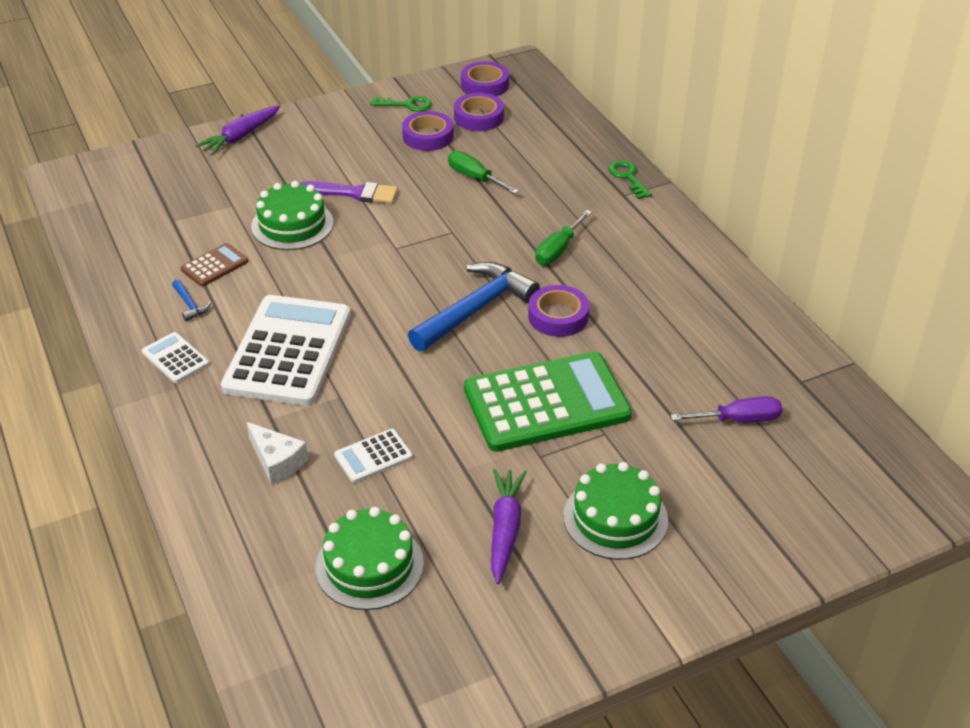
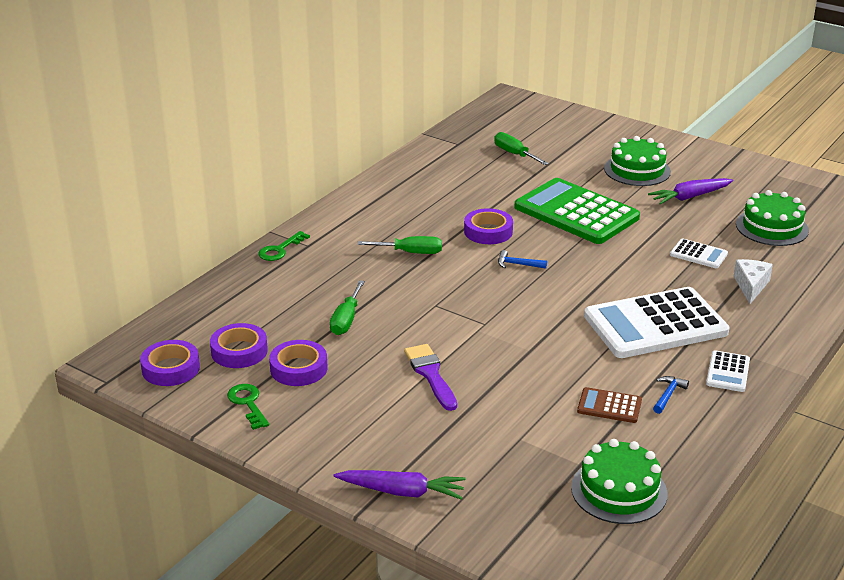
camera: 120 degrees left, 10 degrees down
(292, 225) = (510, 389): green cake -> green cake (619, 490)
(475, 309) = (518, 264): blue hammer -> blue hammer, size x0.41
(738, 420) = (514, 154): purple screwdriver -> green screwdriver

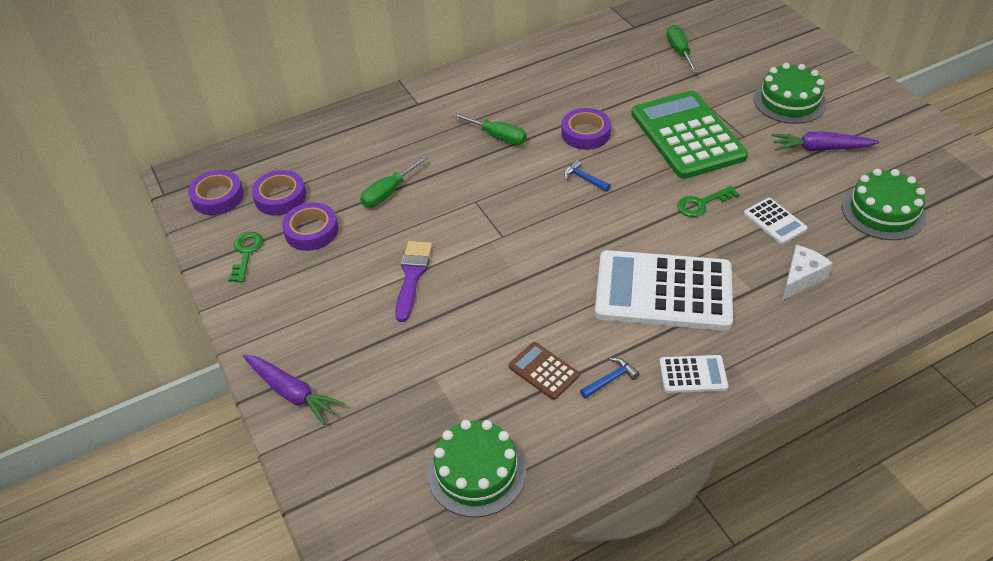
camera: 30 degrees right, 15 degrees up
(280, 249) = (392, 101): green key -> green key (702, 204)
(728, 372) = (693, 374): white calculator -> white calculator turned 135 degrees counterclockwise

